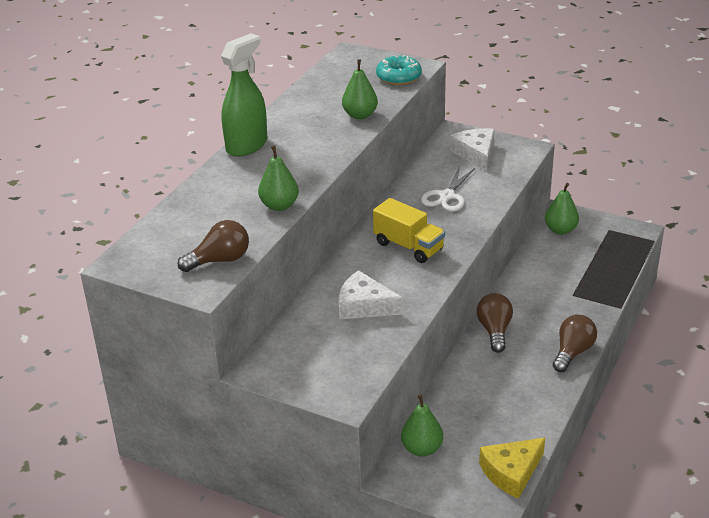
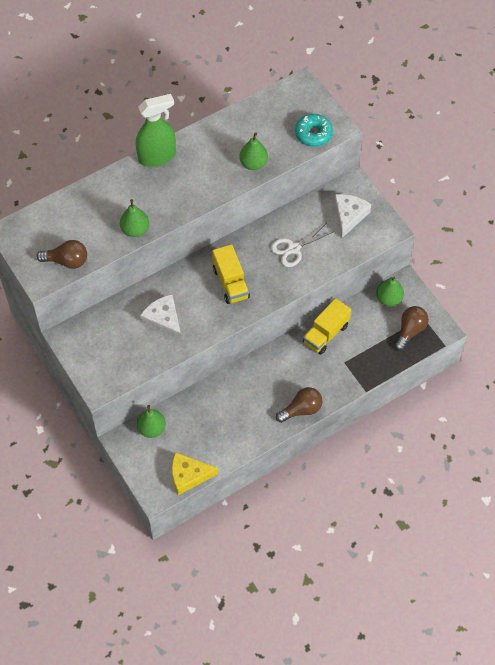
camera: 30 degrees right, 25 degrees up
(494, 331) = (267, 364): brown light bulb -> brown light bulb (410, 331)
(528, 281) = (325, 334): none -> yellow truck

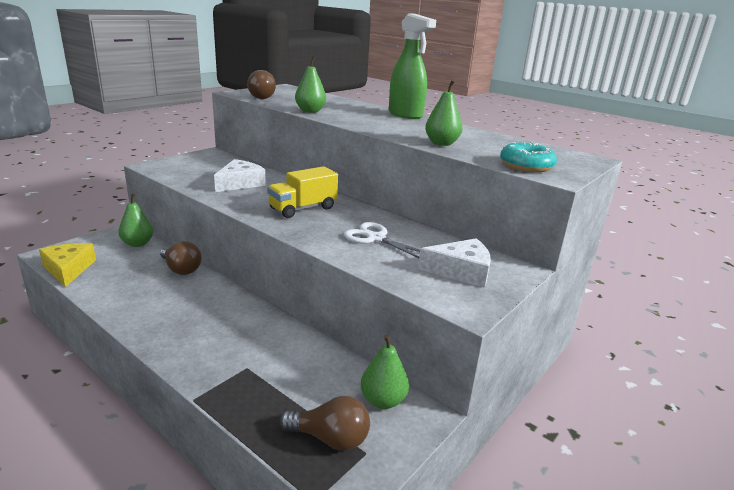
camera: 70 degrees right, 35 degrees down
(301, 409) = (158, 338): brown light bulb -> brown light bulb (181, 269)
(325, 334) = (293, 343): yellow truck -> none

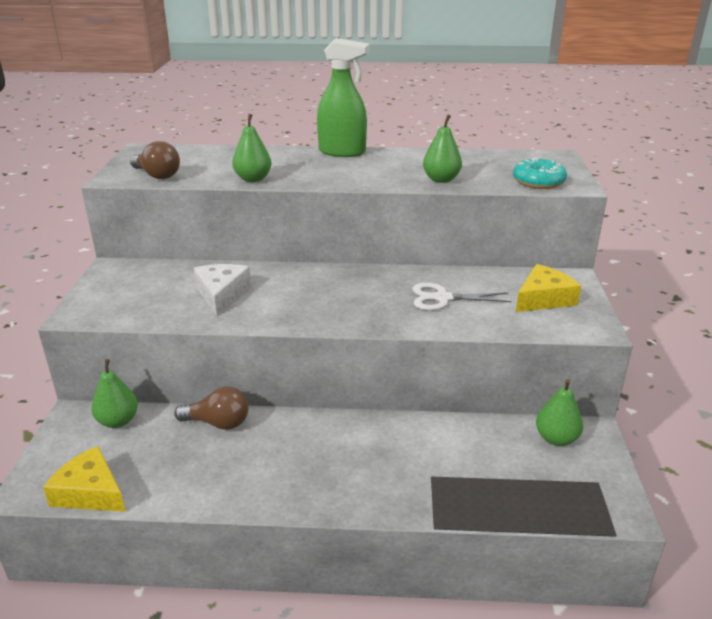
camera: 35 degrees left, 5 degrees up
(303, 208) = (333, 296): yellow truck -> none
(330, 438) = (565, 488): brown light bulb -> none
(461, 271) = (543, 298): white cheese -> yellow cheese

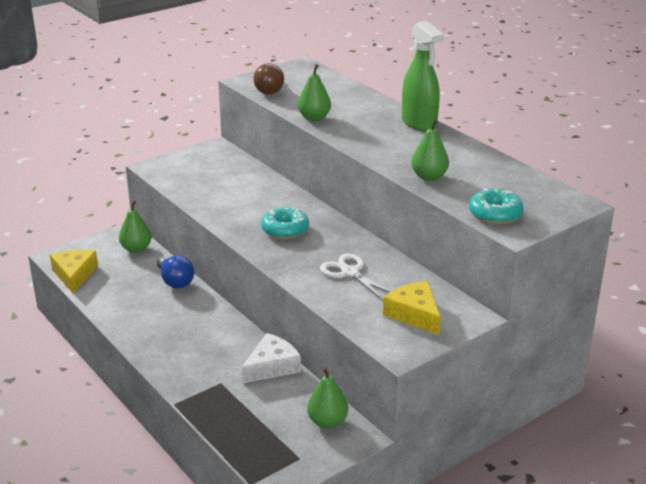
camera: 50 degrees right, 0 degrees up
(218, 423) = (175, 281): brown light bulb -> blue light bulb
(221, 294) = (237, 195): white cheese -> white cheese (272, 366)
(325, 297) = (285, 230): none -> turquoise donut
(543, 298) = (414, 314): yellow cheese -> yellow cheese turned 135 degrees counterclockwise

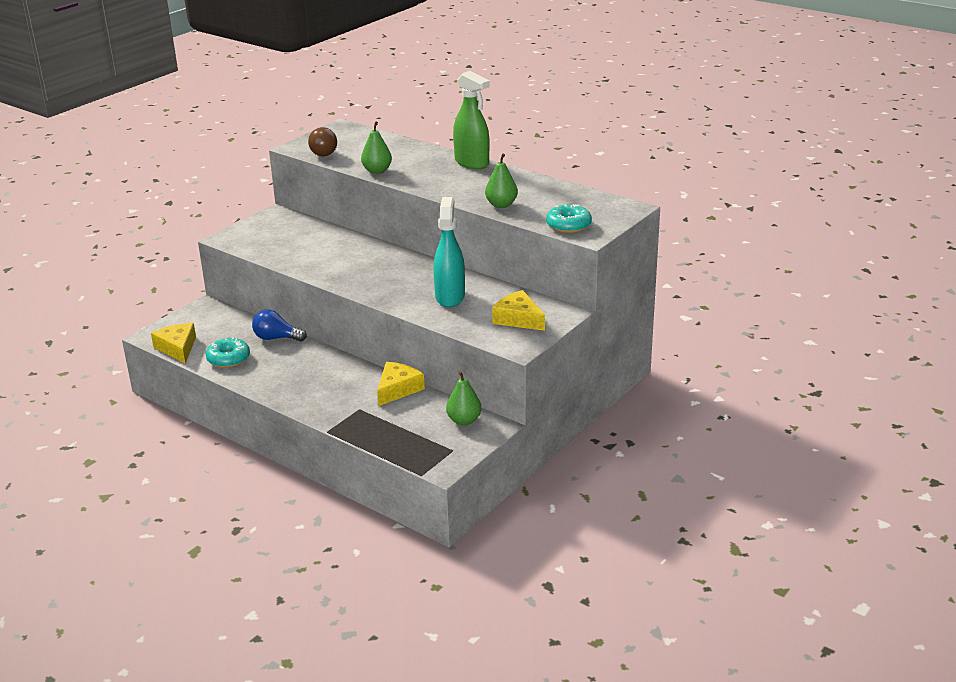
camera: 15 degrees left, 0 degrees up
(136, 249) = (225, 317): green pear -> none
(175, 281) = (276, 338): blue light bulb -> blue light bulb turned 150 degrees clockwise
(272, 366) = (398, 389): white cheese -> yellow cheese
(285, 230) = (377, 272): turquoise donut -> turquoise donut (228, 359)
(350, 272) = (450, 297): white scissors -> turquoise spray bottle

